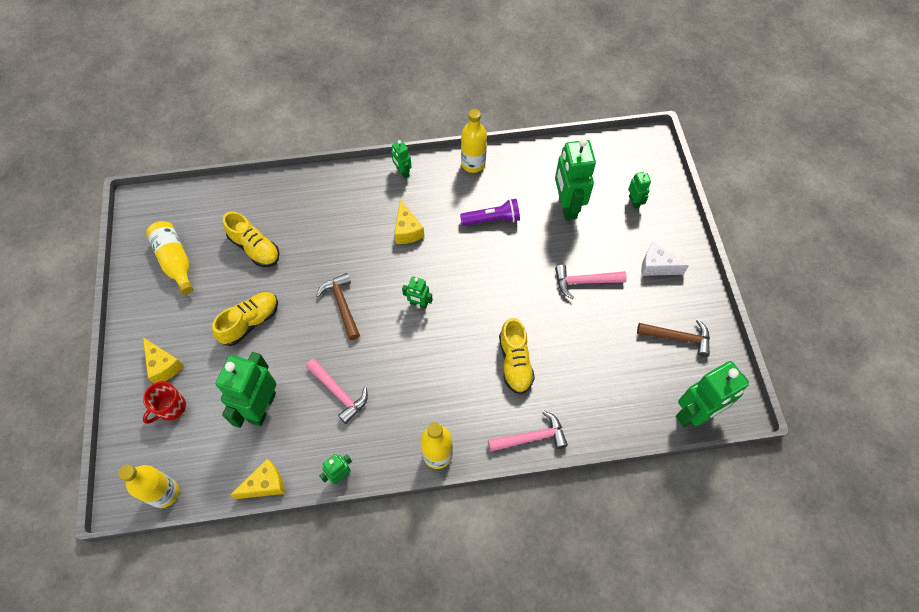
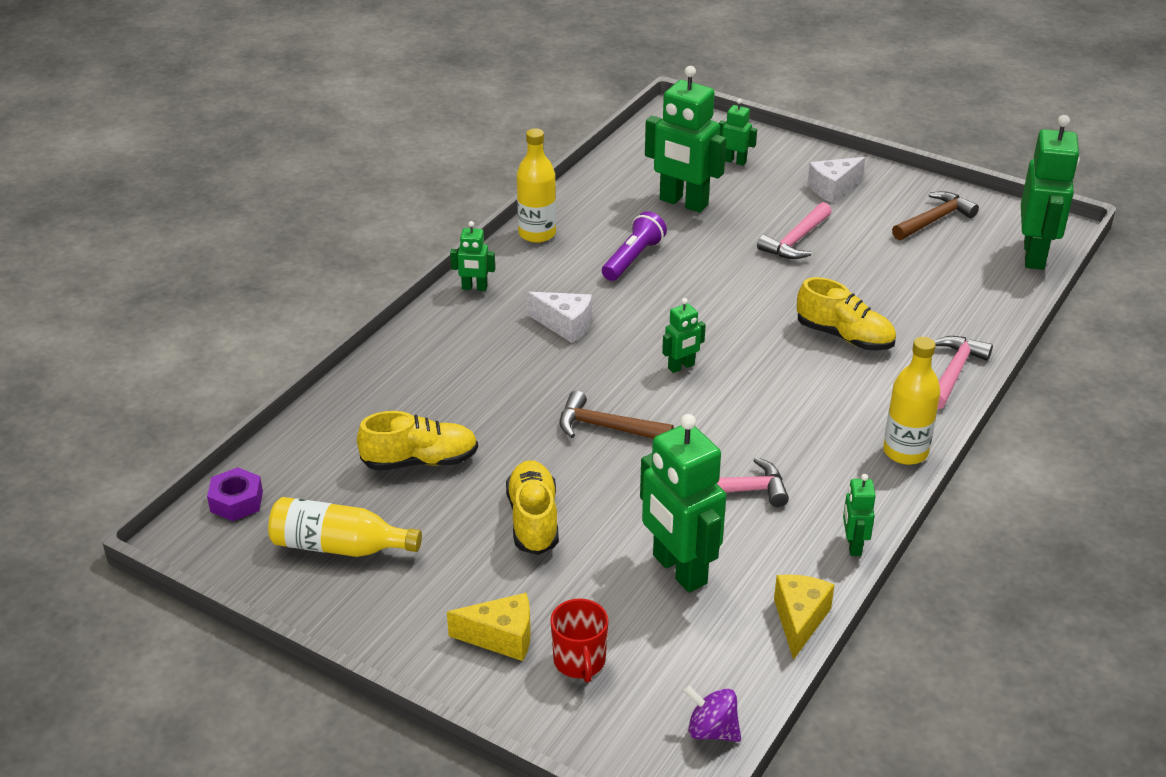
camera: 50 degrees left, 25 degrees down
(164, 493) = (711, 730): yellow bottle -> purple spinning top
(175, 202) = (236, 501): none -> purple nut
(407, 230) = (565, 325): yellow cheese -> white cheese

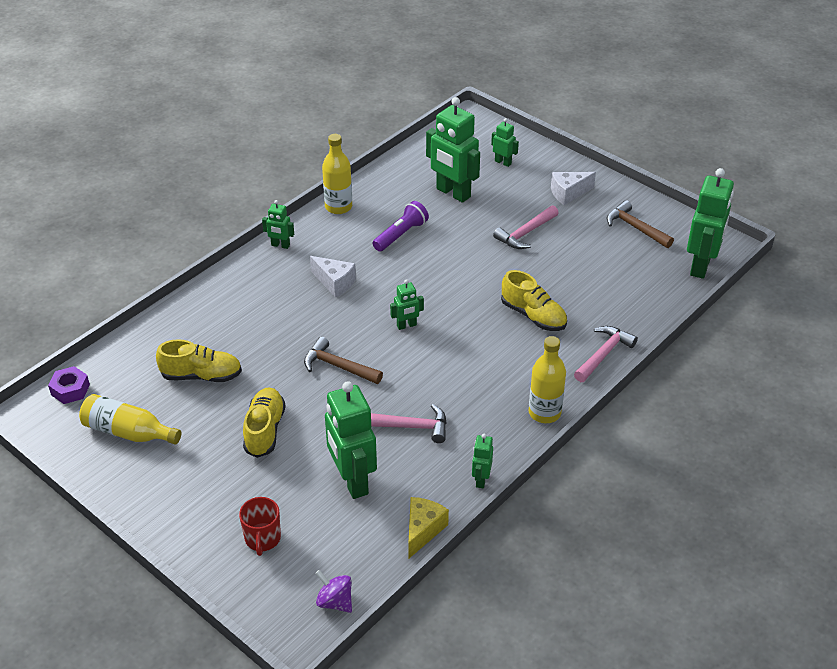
camera: 10 degrees right, 5 degrees up
(501, 638) = (216, 514): yellow cheese -> none
(934, 220) = (635, 228): brown hammer -> brown hammer turned 105 degrees counterclockwise

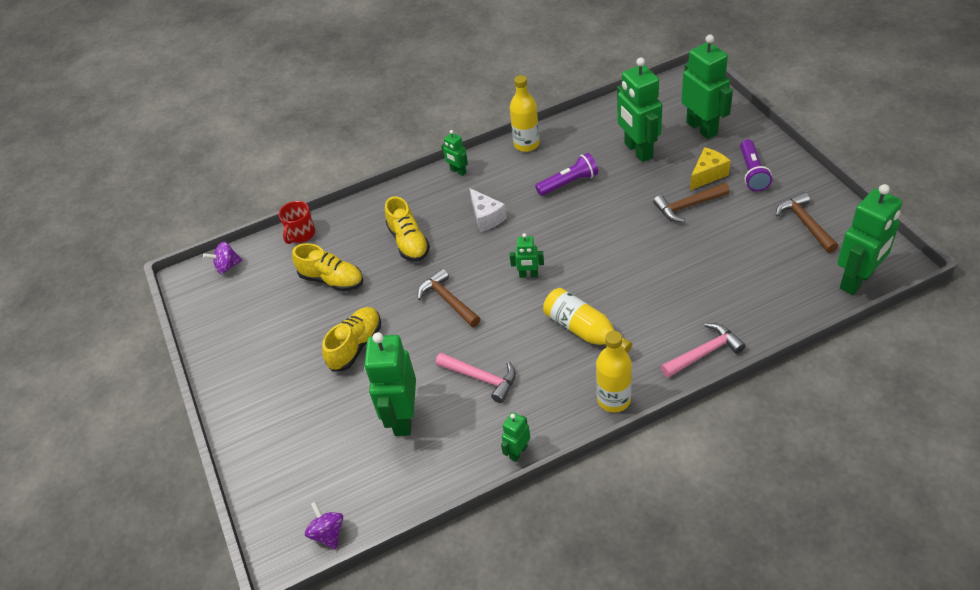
camera: 30 degrees right, 5 degrees up
(70, 390) = (227, 266): purple nut -> purple spinning top
(128, 432) = (250, 317): yellow bottle -> yellow bottle (584, 330)
(262, 539) = (301, 450): red mug -> red mug (301, 234)
(423, 530) = (439, 487): yellow cheese -> yellow cheese (707, 175)
(503, 162) = (702, 128): green robot -> green robot, size x2.06
(525, 233) = (688, 206): pink hammer -> brown hammer
(533, 316) = (653, 294): yellow shoe -> yellow shoe (409, 242)
(568, 193) = (752, 172): white cheese -> purple flashlight

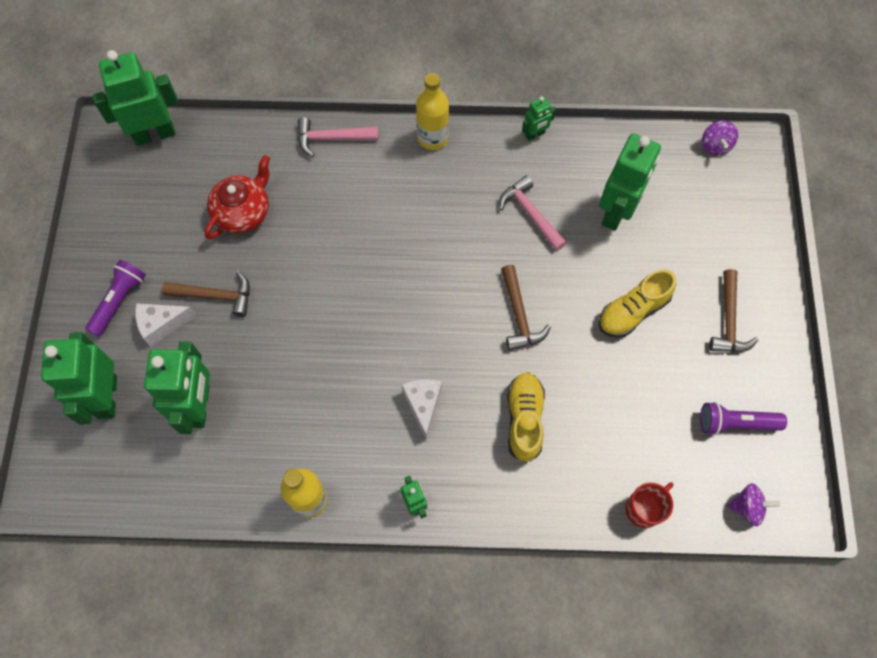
camera: 160 degrees left, 20 degrees up
(332, 280) = (629, 413): yellow shoe -> none
(528, 275) = (425, 301): green robot -> none
(568, 183) = (306, 403): purple flashlight -> purple flashlight (736, 423)
(584, 330) = (413, 212): yellow bottle -> none
(707, 175) = (162, 325): yellow cheese -> white cheese
(722, 263) = (243, 212): none -> red teapot
(805, 223) = (134, 212): brown hammer -> brown hammer (728, 320)

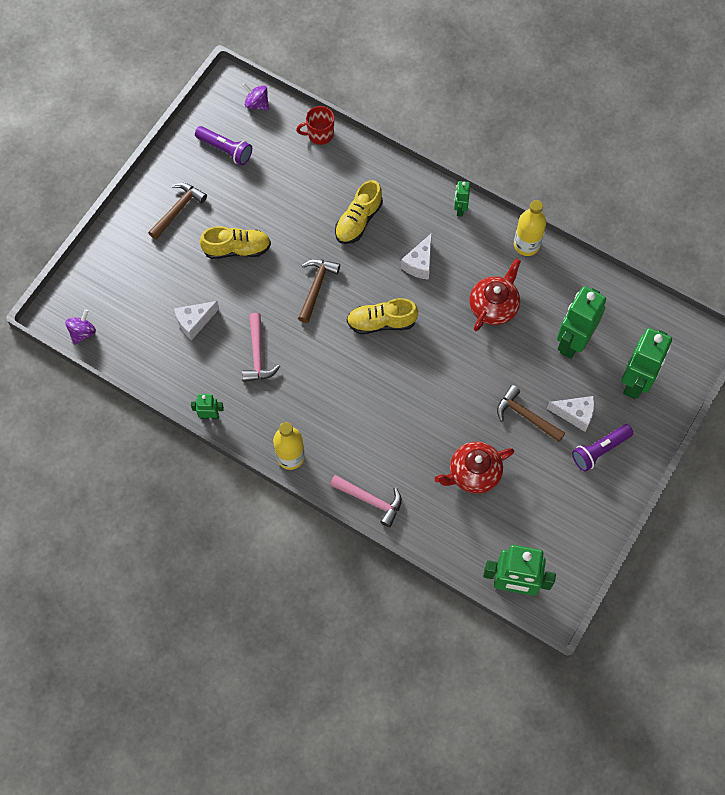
camera: 150 degrees left, 0 degrees up
(310, 400) = (494, 306): none -> red teapot
(425, 314) = (381, 322): none -> yellow shoe
(617, 212) = (194, 322): green robot -> white cheese

